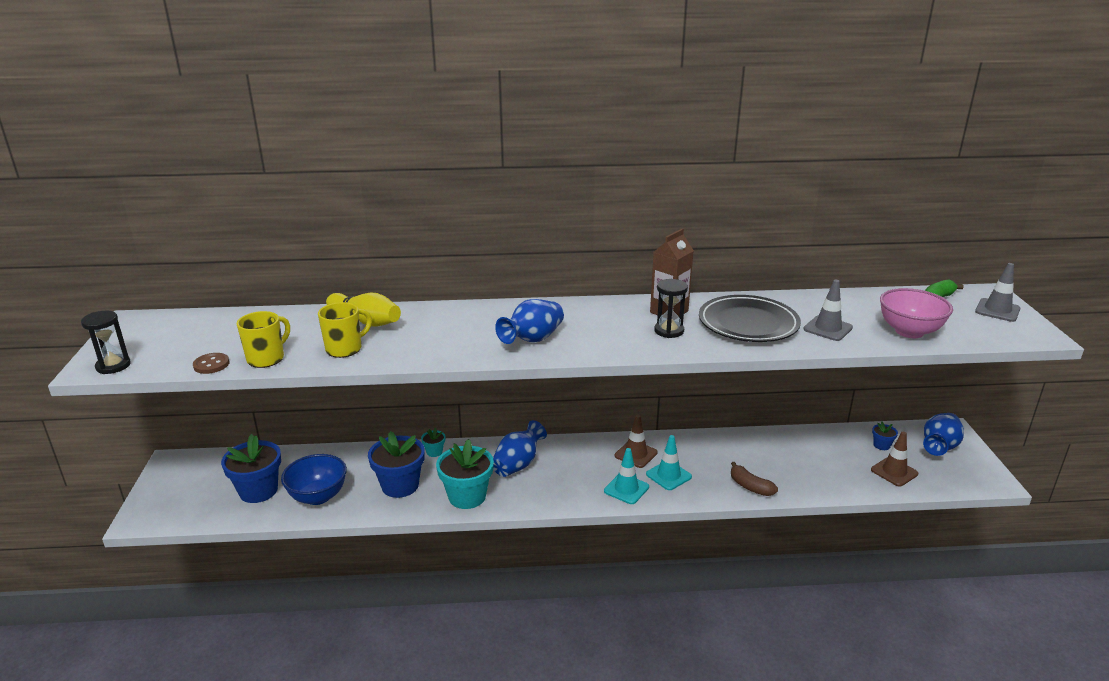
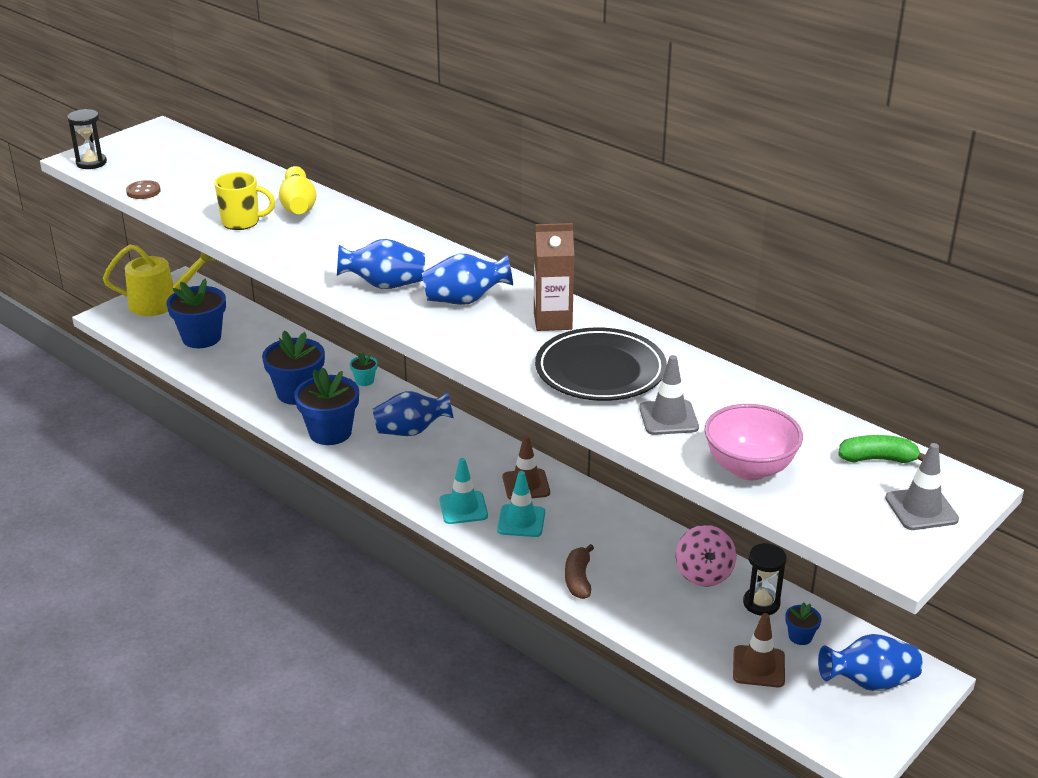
camera: 45 degrees right, 5 degrees up
(177, 485) = (160, 303): none -> yellow watering can
(267, 358) = (182, 204): yellow mug -> none
(318, 496) = (231, 366): blue bowl -> none
(467, 496) = (330, 432): turquoise flower pot -> blue flower pot
(599, 324) = (465, 300): none -> blue vase
(669, 331) = (511, 338): black hourglass -> black hourglass (761, 603)
(795, 443) = (704, 574): none -> pink spinning top

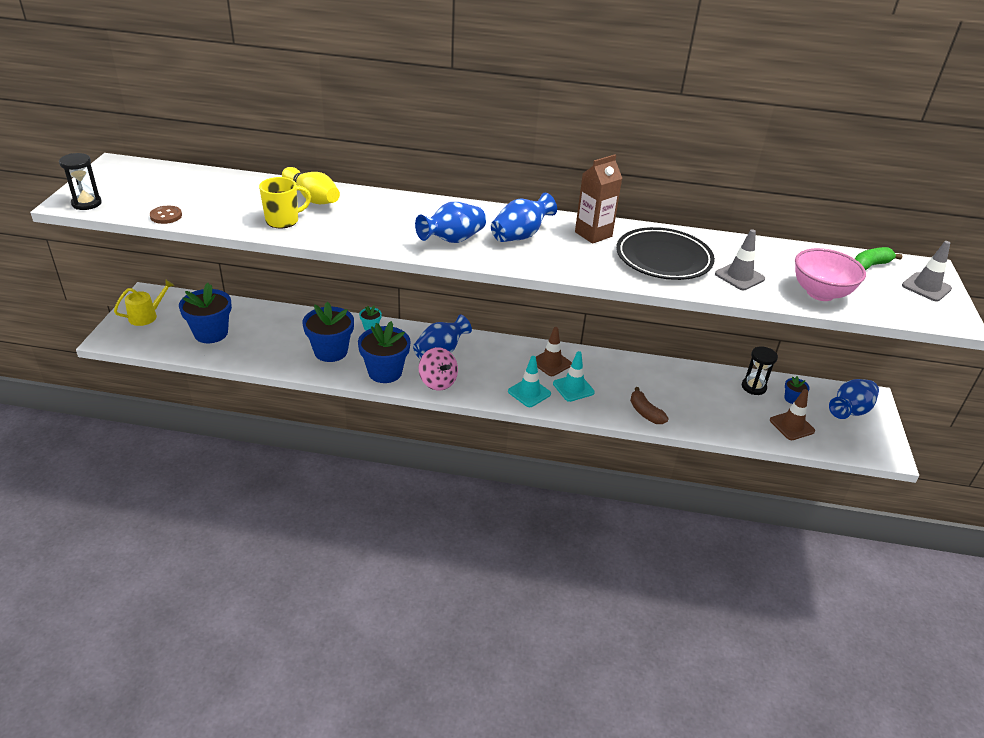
camera: 35 degrees left, 5 degrees up
(160, 303) = (146, 316): yellow watering can -> yellow watering can, size x0.64
(704, 574) = (707, 381): pink spinning top -> pink spinning top (438, 382)

